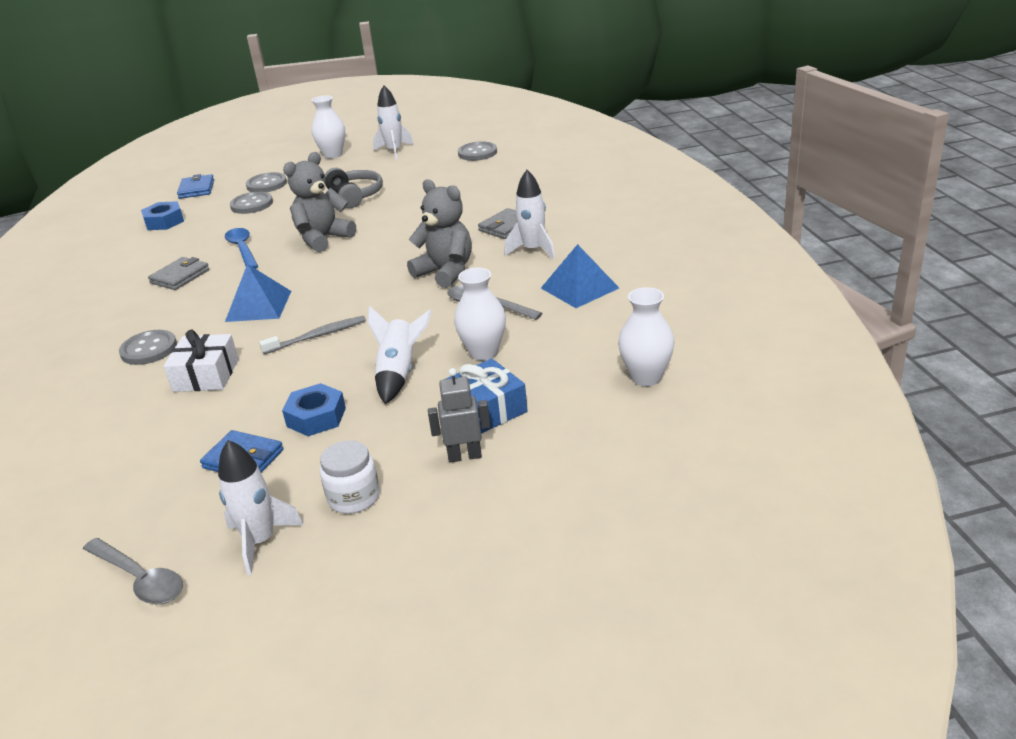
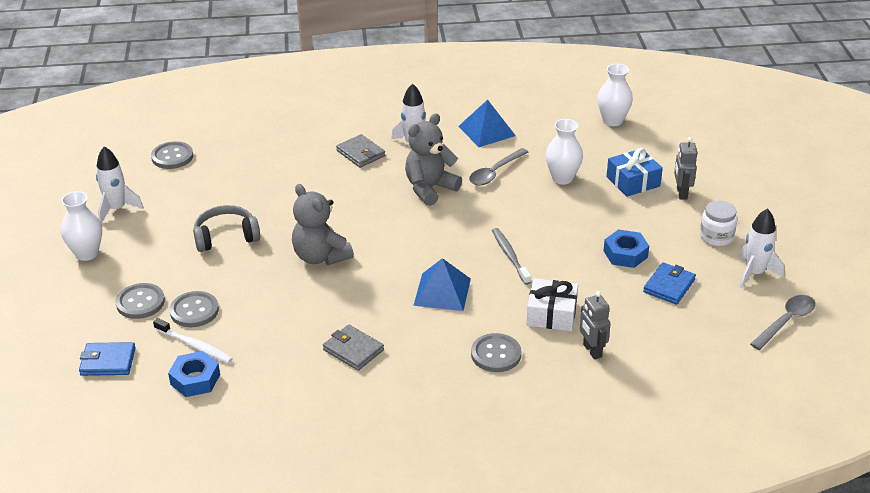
camera: 85 degrees left, 5 degrees up
(134, 409) = (592, 351): none -> grey robot
(206, 213) = (194, 345): none -> white toothbrush
(242, 249) = (312, 310): blue spoon -> none
(399, 373) = (578, 216): white rocket -> none

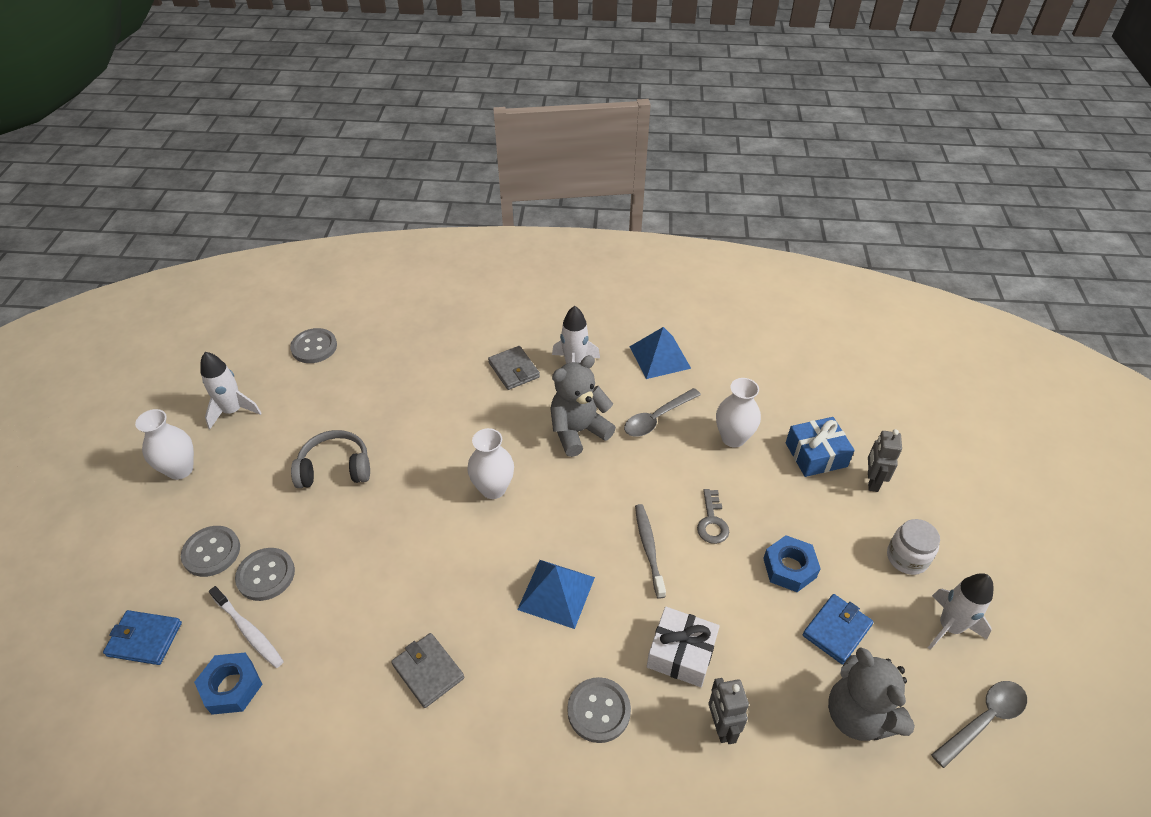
camera: 10 degrees right, 10 degrees up
(320, 256) = (430, 514): grey teddy bear -> grey teddy bear (859, 715)
(557, 233) = (712, 521): none -> grey key
(612, 121) = (805, 362): white vase -> white vase (493, 488)

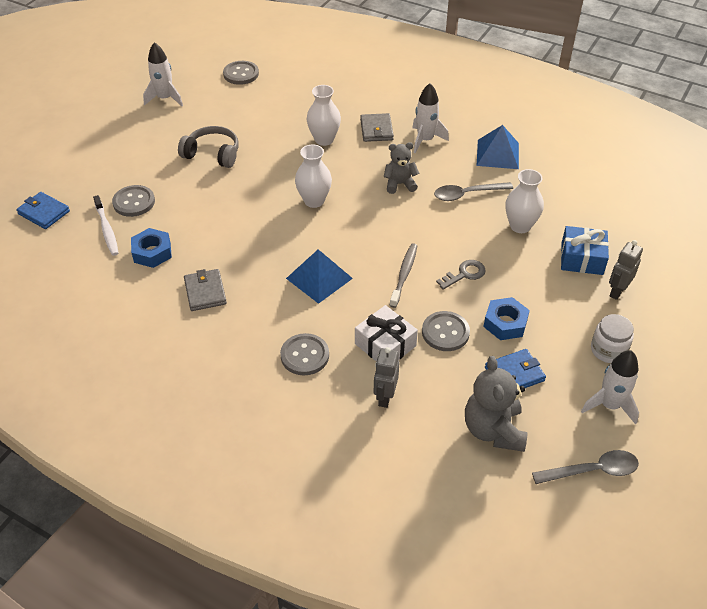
camera: 25 degrees right, 0 degrees up
(180, 469) = (113, 124): white vase -> white vase (324, 139)
(211, 552) = (107, 178): grey button -> grey button (445, 332)
(231, 687) = (80, 256): blue nut -> blue nut (152, 252)
(578, 431) = (400, 184): grey teddy bear -> grey teddy bear, size x0.64
(712, 521) = (464, 274): grey key -> grey key turned 150 degrees counterclockwise

